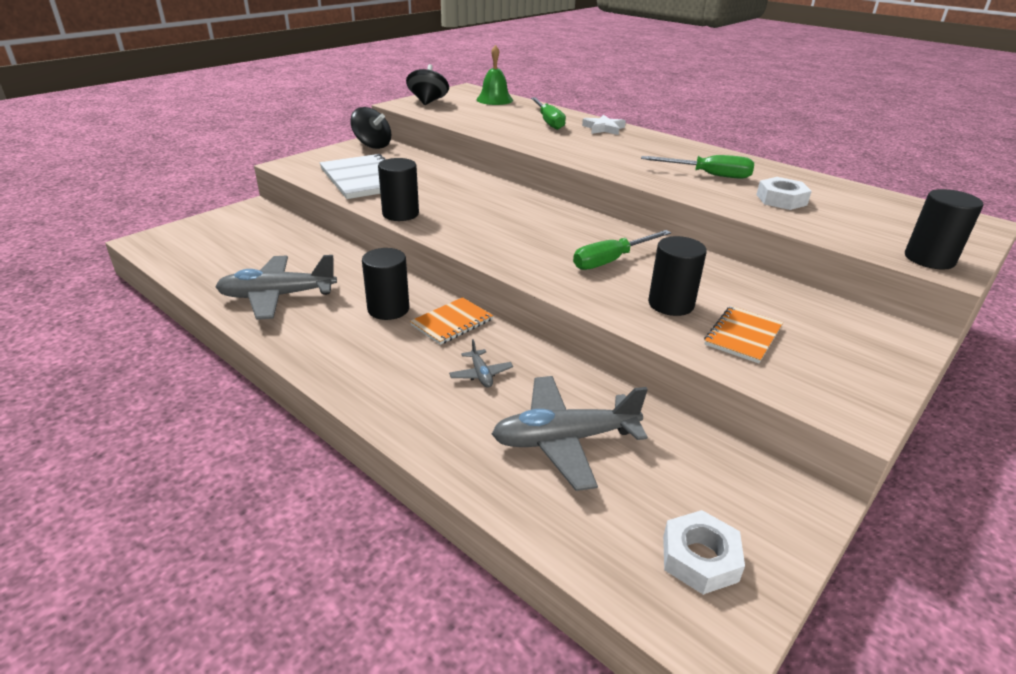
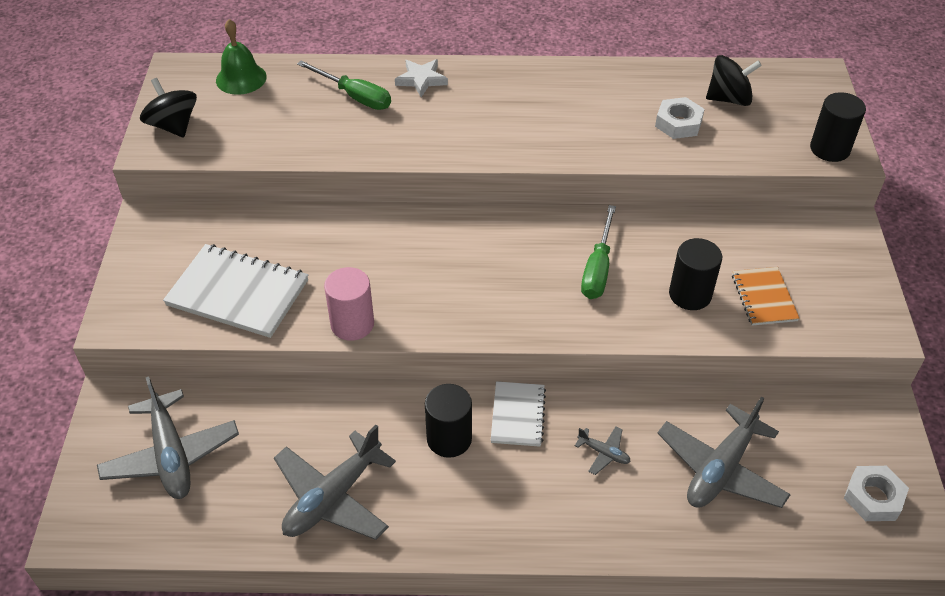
camera: 40 degrees left, 15 degrees up
(238, 238) = (171, 455): none -> grey plane
(372, 145) = (158, 225): black spinning top -> black spinning top (729, 99)
(400, 214) = (352, 324): black cylinder -> pink cylinder
(452, 322) = (518, 415): orange notebook -> white notebook
(708, 175) = (593, 116): green screwdriver -> none

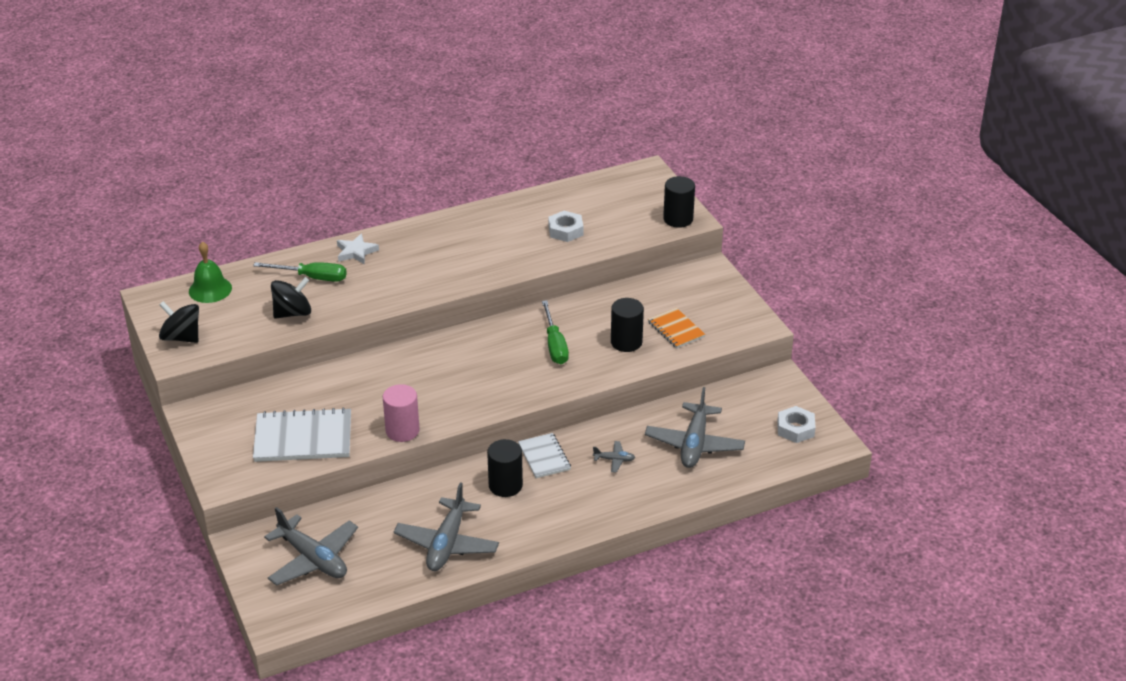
camera: 25 degrees left, 10 degrees down
(729, 99) = (592, 204): black spinning top -> black spinning top (292, 313)

